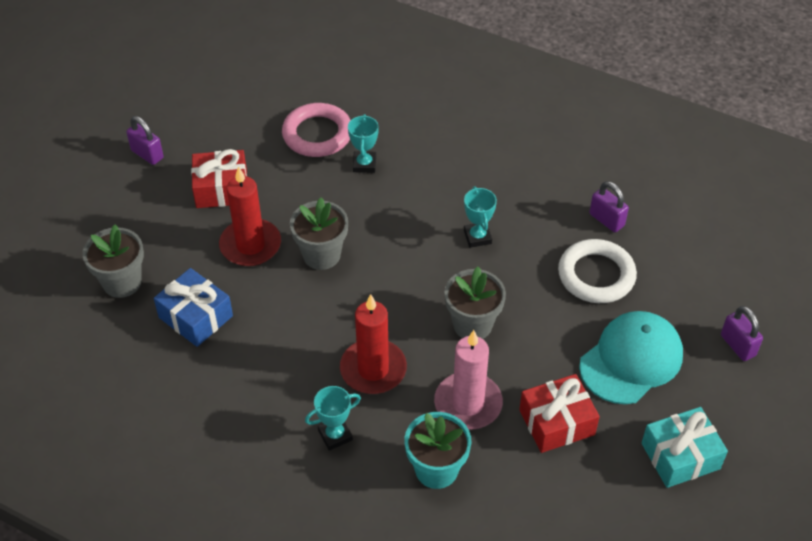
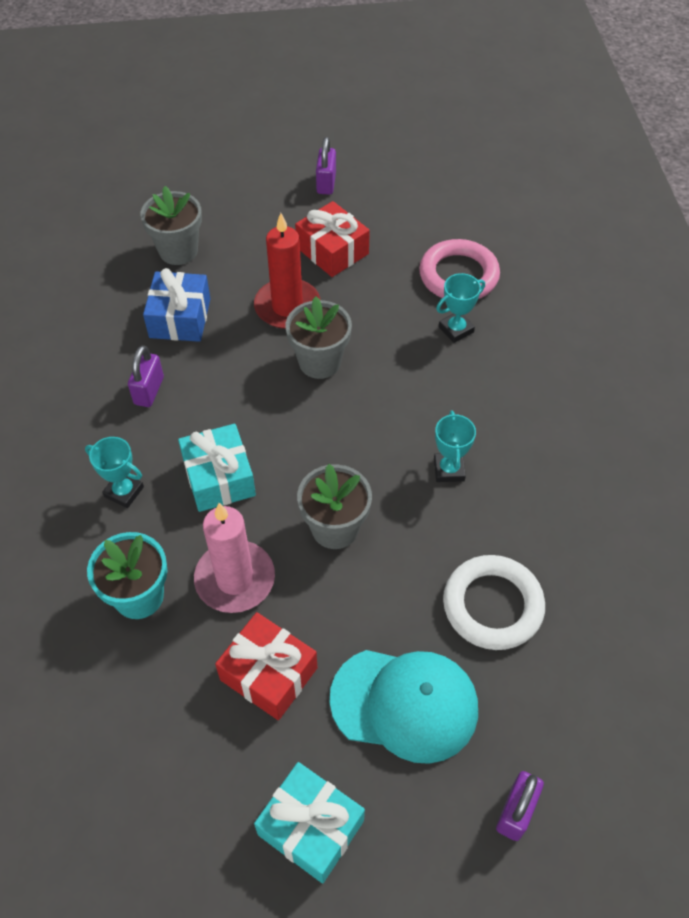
camera: 55 degrees right, 5 degrees up
(373, 369) = (219, 478): red candle -> turquoise gift
(477, 237) = (449, 470): turquoise trophy -> turquoise trophy turned 45 degrees counterclockwise
(606, 220) = (578, 573): purple padlock -> purple padlock (149, 391)

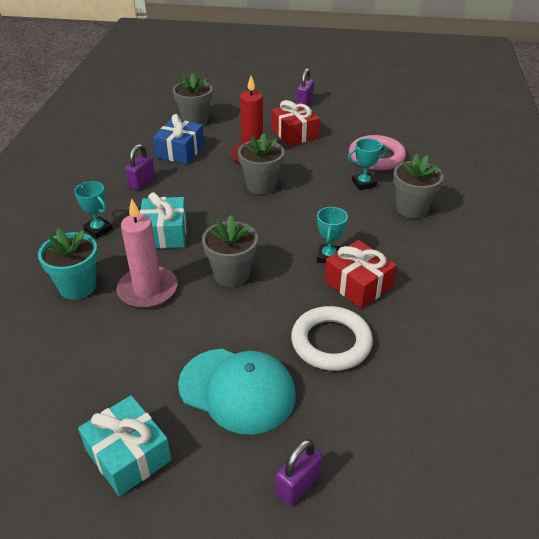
camera: 15 degrees right, 15 degrees down
(269, 673) = (144, 349): red gift -> red gift (358, 284)
(530, 363) = (411, 209): none -> grey flower pot

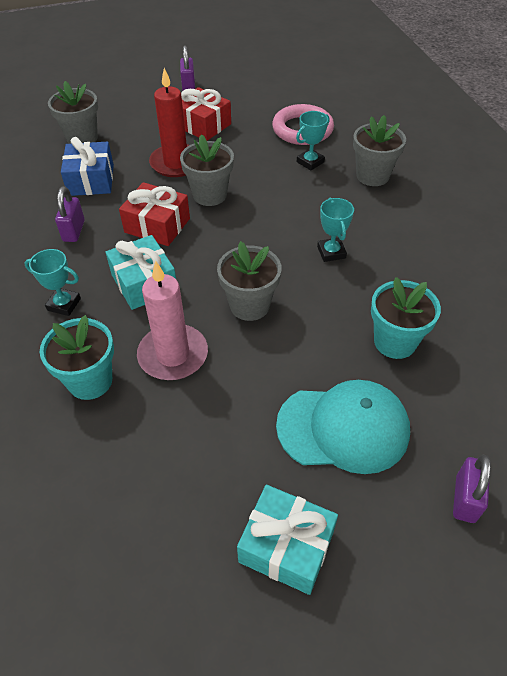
camera: 25 degrees left, 10 degrees up
(331, 342) = (395, 342): white ring -> turquoise flower pot
(358, 284) = (378, 272): red gift -> red gift (157, 225)

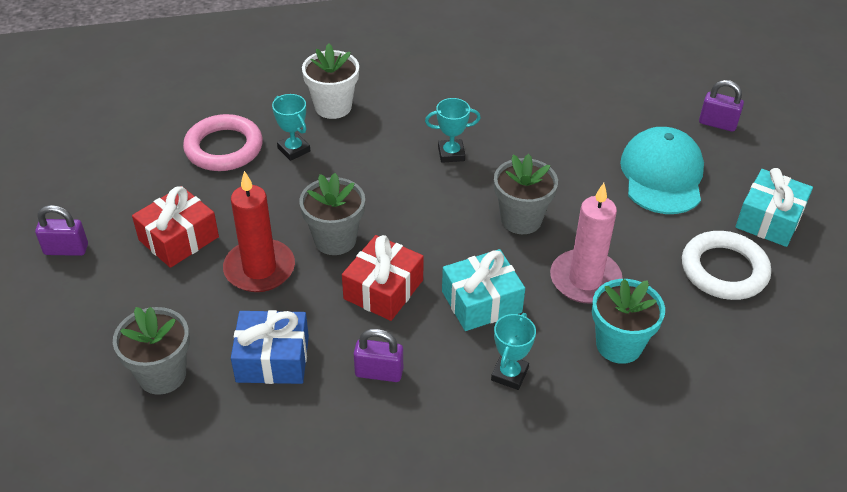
camera: 85 degrees left, 5 degrees down
(193, 483) = (724, 270): none -> white ring
(372, 176) = (333, 107): grey flower pot -> white flower pot
(395, 342) = (570, 131): turquoise flower pot -> none

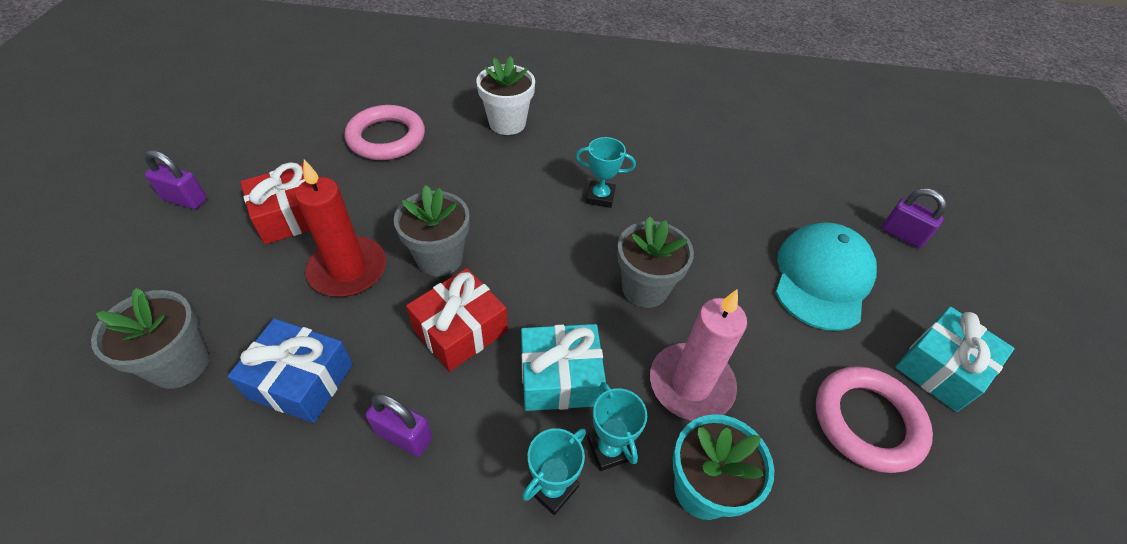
camera: 15 degrees right, 5 degrees up
(294, 150) = (449, 155): turquoise trophy -> turquoise trophy (609, 449)
(724, 270) = (867, 421): white ring -> pink ring

